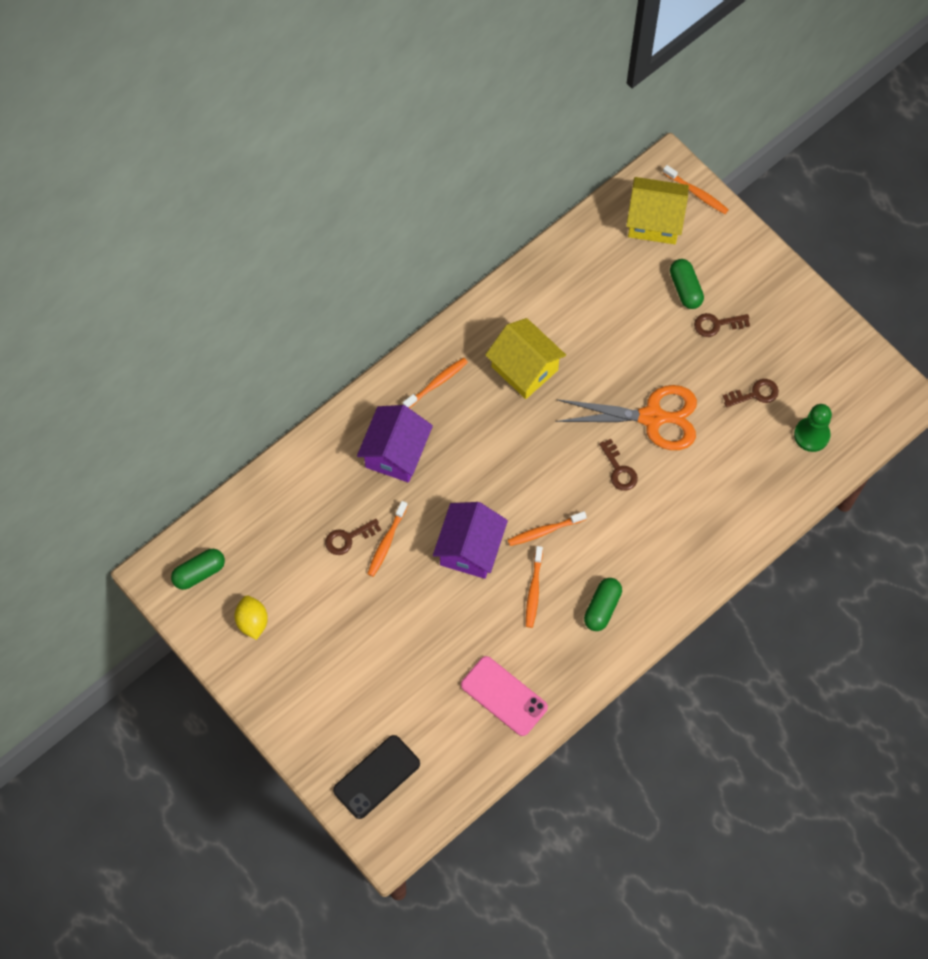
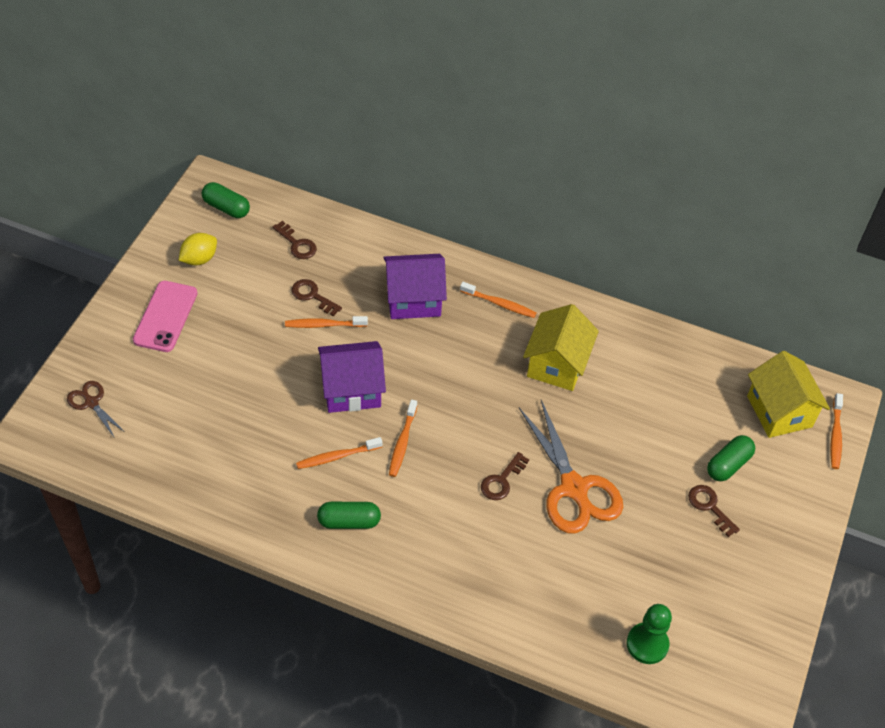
camera: 60 degrees right, 15 degrees down
(376, 777) = (91, 402): black phone -> brown scissors
(504, 696) = (216, 473): pink phone -> pink phone (165, 316)
(544, 531) = (402, 442): orange toothbrush -> orange toothbrush turned 120 degrees counterclockwise
(755, 394) = (658, 571): brown key -> brown key (297, 244)

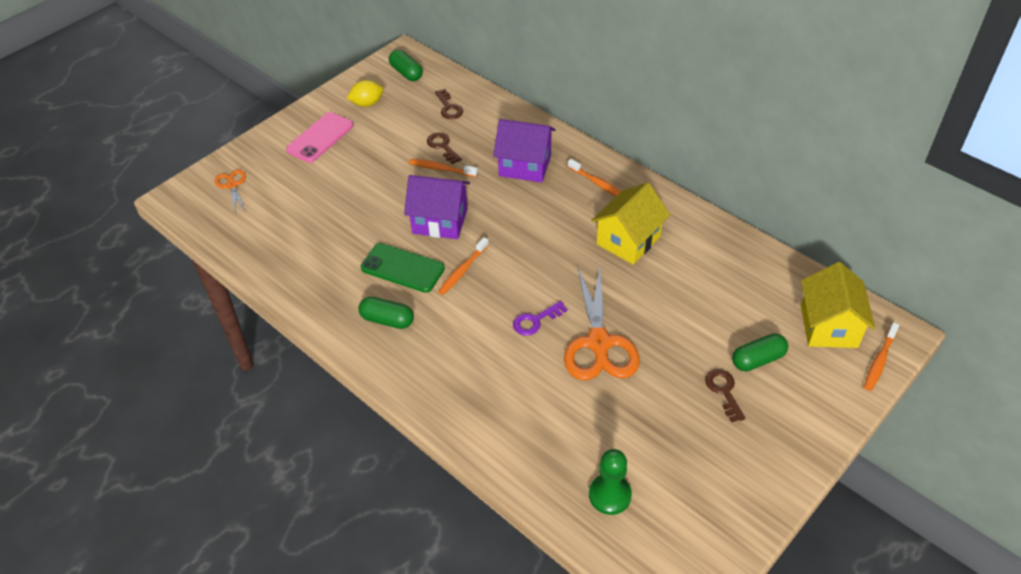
camera: 25 degrees right, 5 degrees down
(91, 402) = (232, 185): brown scissors -> orange scissors
(337, 457) = (402, 268): orange toothbrush -> green phone
(501, 481) = (535, 321): brown key -> purple key

